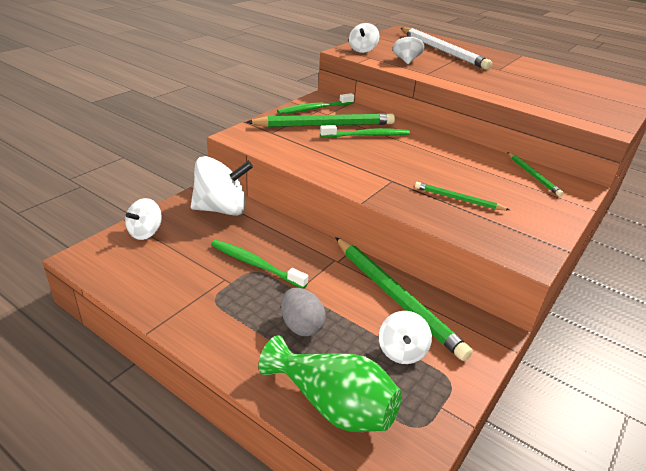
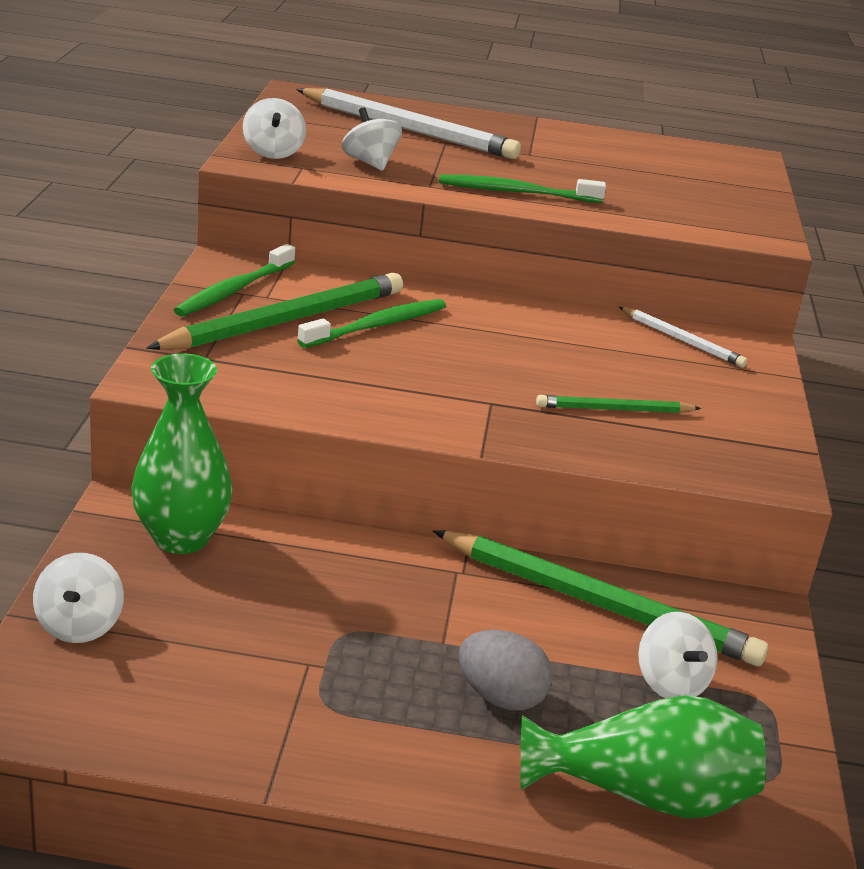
camera: 30 degrees left, 5 degrees down
(221, 209) = (181, 538): white spinning top -> green vase
(255, 264) = (338, 621): green toothbrush -> green toothbrush (517, 192)
(533, 176) = (682, 340): green pencil -> white pencil

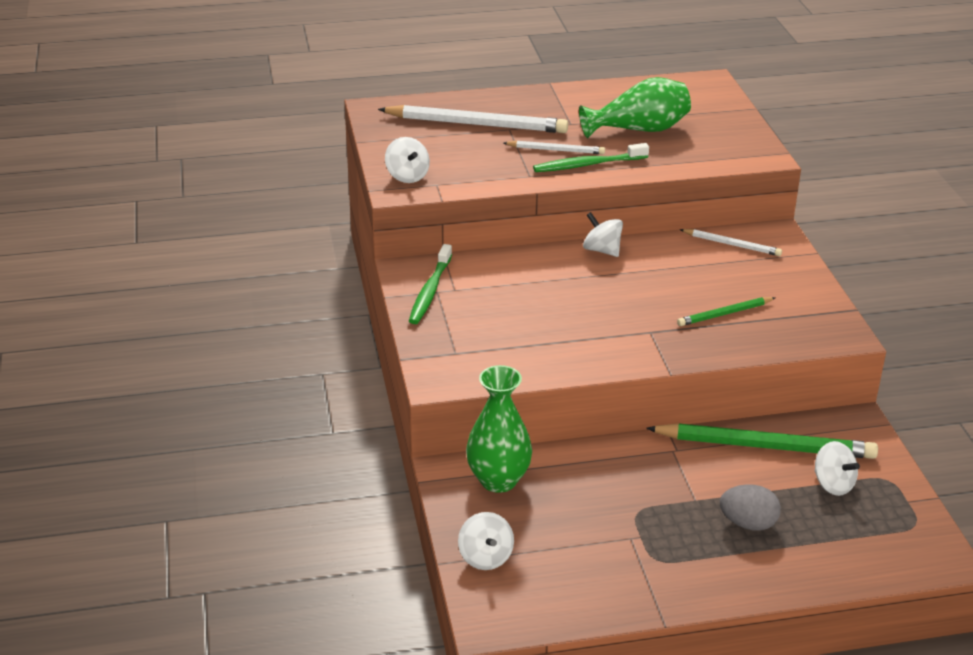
camera: 15 degrees left, 5 degrees up
(286, 321) = (482, 307): green pencil -> none
(370, 163) = (477, 166): white spinning top -> white spinning top (602, 250)
(376, 326) = (540, 292): green toothbrush -> none
(486, 171) = (556, 150): none -> white pencil
(644, 794) = (855, 556): green vase -> green vase (639, 130)

